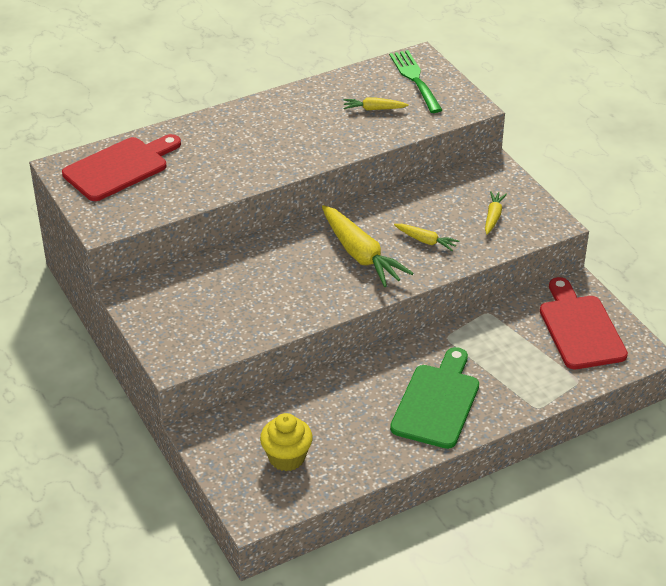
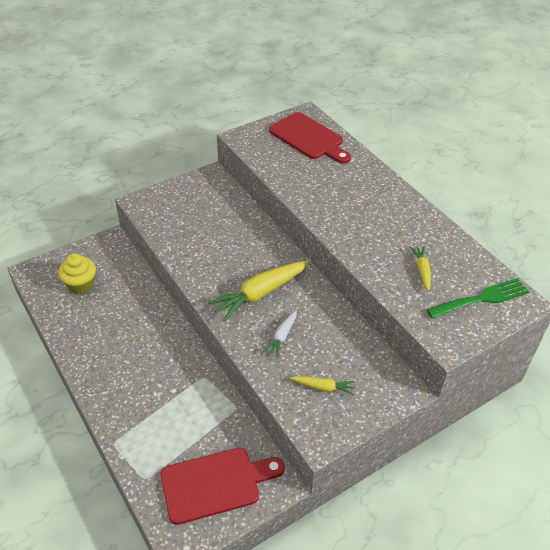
camera: 85 degrees right, 5 degrees up
(426, 241) = (282, 336): yellow carrot -> white carrot
(437, 402) = (127, 371): green cutting board -> none

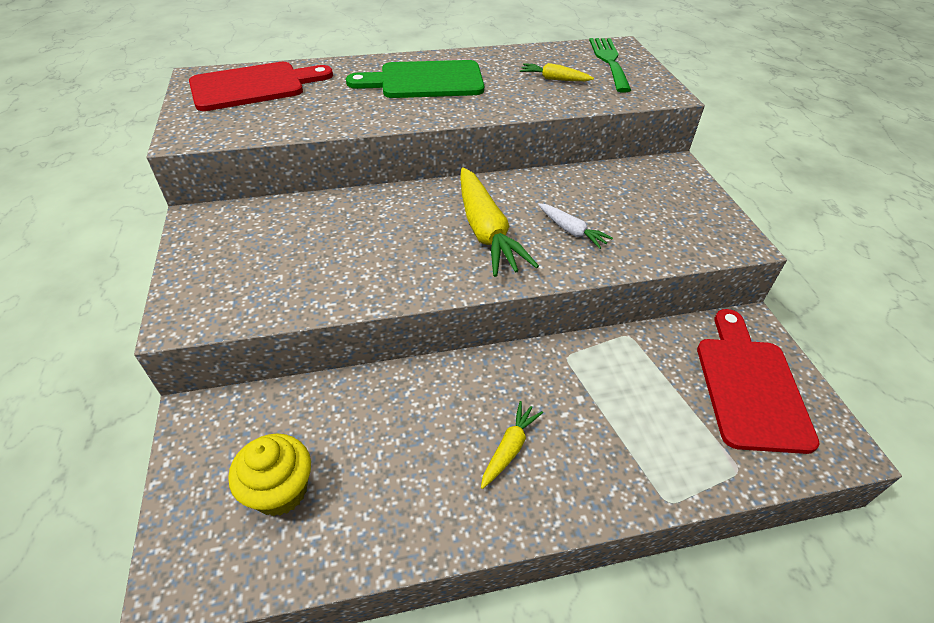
camera: 70 degrees left, 0 degrees up
(323, 387) = (663, 219): yellow carrot -> yellow carrot (509, 448)
(368, 205) = (425, 81): none -> green cutting board

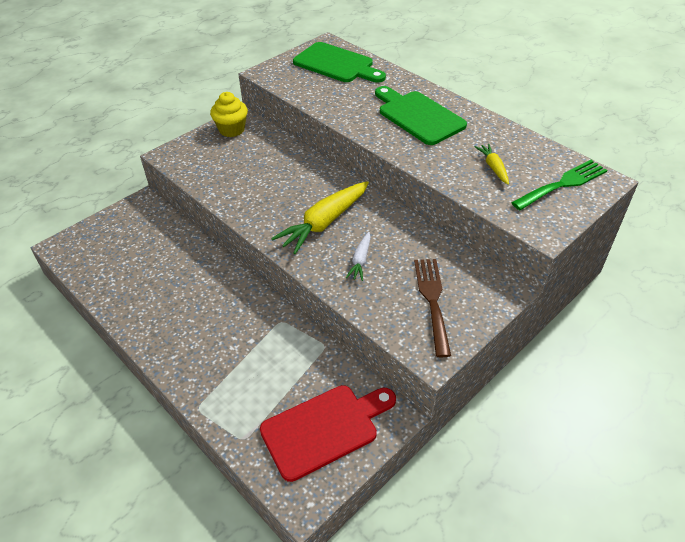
camera: 60 degrees right, 0 degrees up
(254, 86) = (336, 64): red cutting board -> green cutting board
(280, 491) = (120, 251): yellow cupcake -> yellow cupcake (232, 130)
(509, 448) = (193, 322): yellow carrot -> none
(664, 210) = (432, 300): none -> brown fork

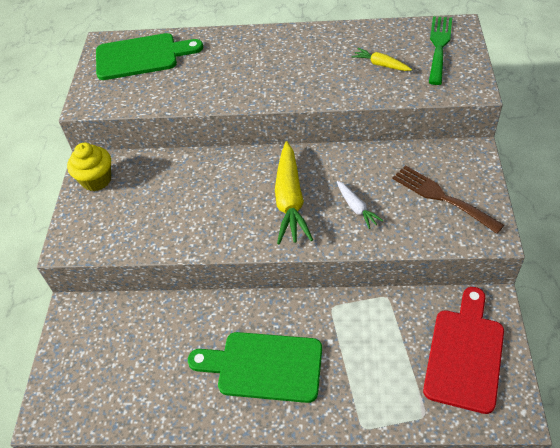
camera: 40 degrees left, 5 degrees up
(418, 116) = (273, 59): green cutting board -> green cutting board (264, 366)

